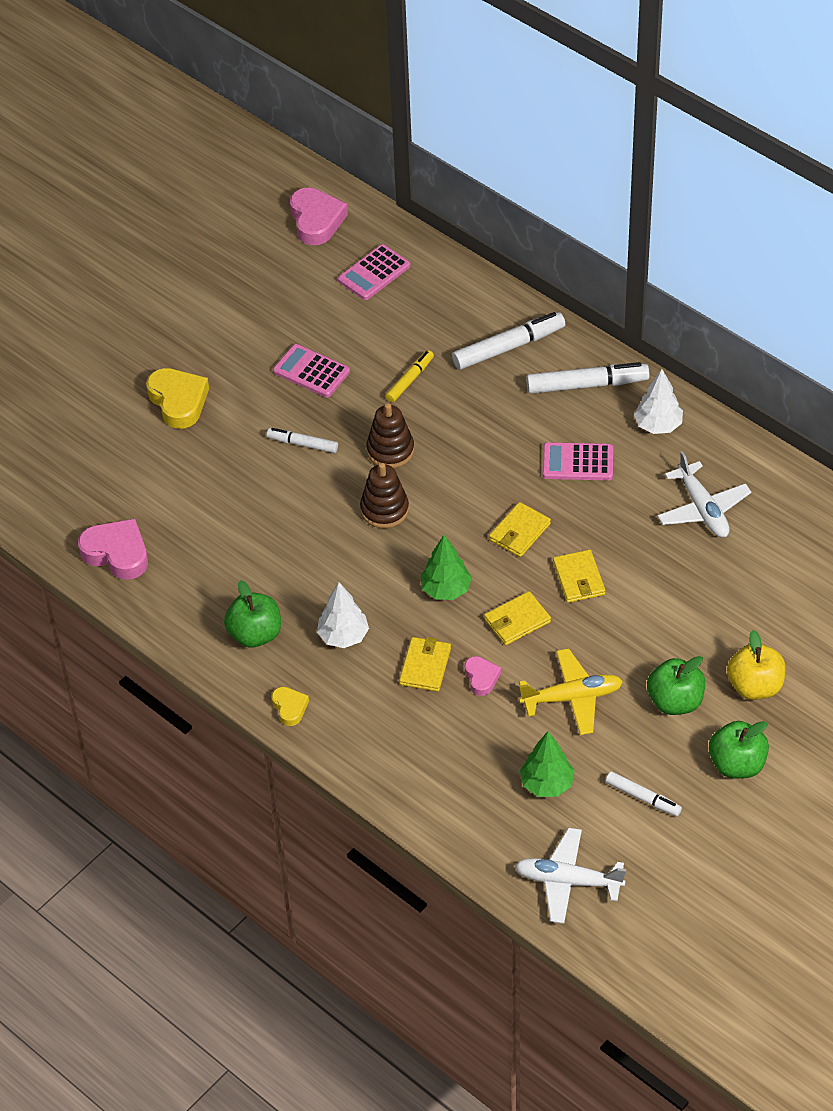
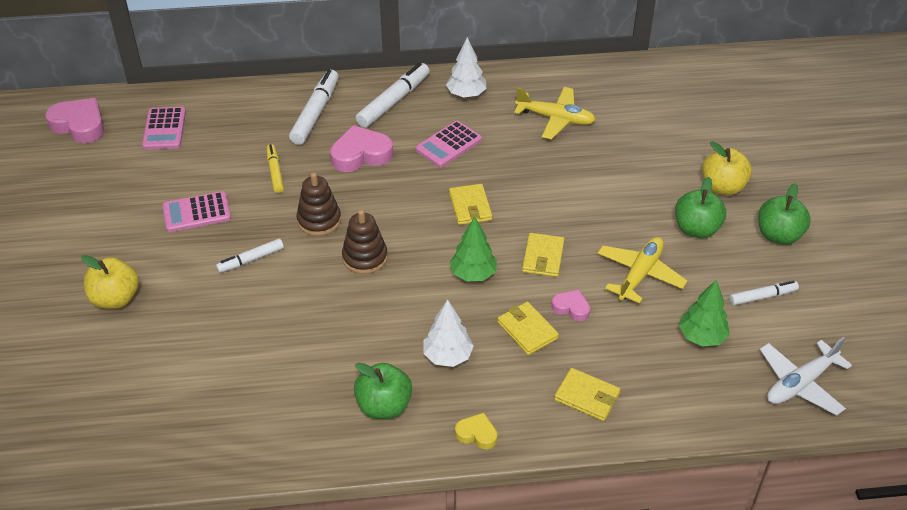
camera: 50 degrees left, 5 degrees down
(117, 553) = (200, 437): pink heart -> pink heart (361, 154)
(178, 401) = (116, 298): yellow heart -> yellow apple
(578, 578) = (543, 206): yellow wallet -> yellow wallet (587, 396)
(703, 509) = (555, 118): white plane -> yellow plane

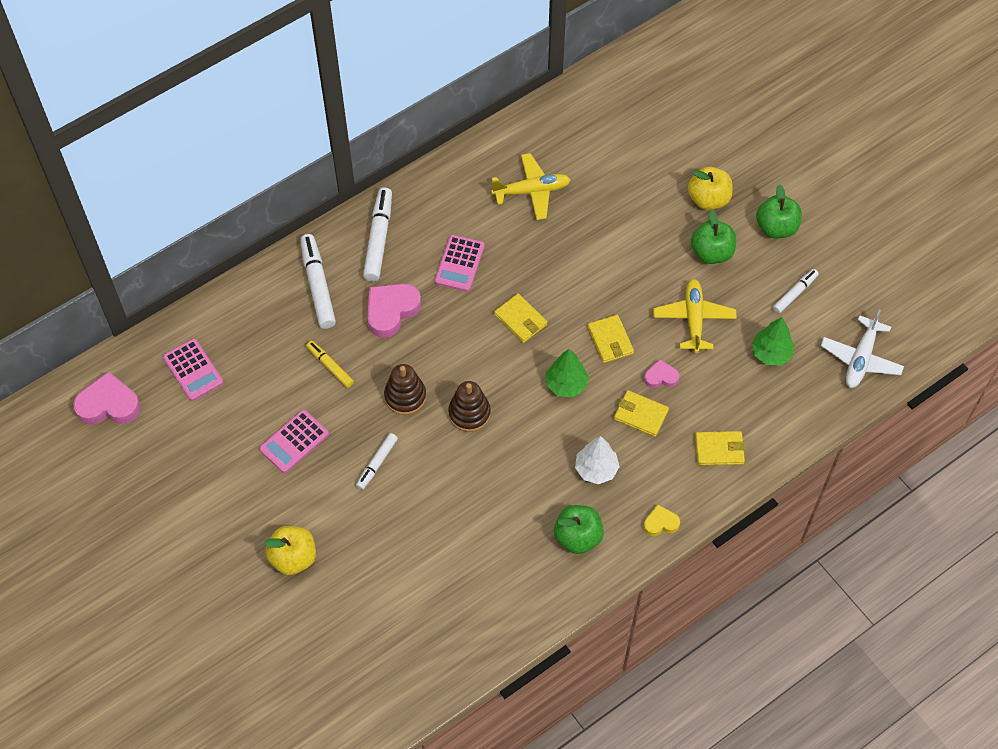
camera: 30 degrees left, 15 degrees up
(466, 94) = (437, 200): white tree -> none

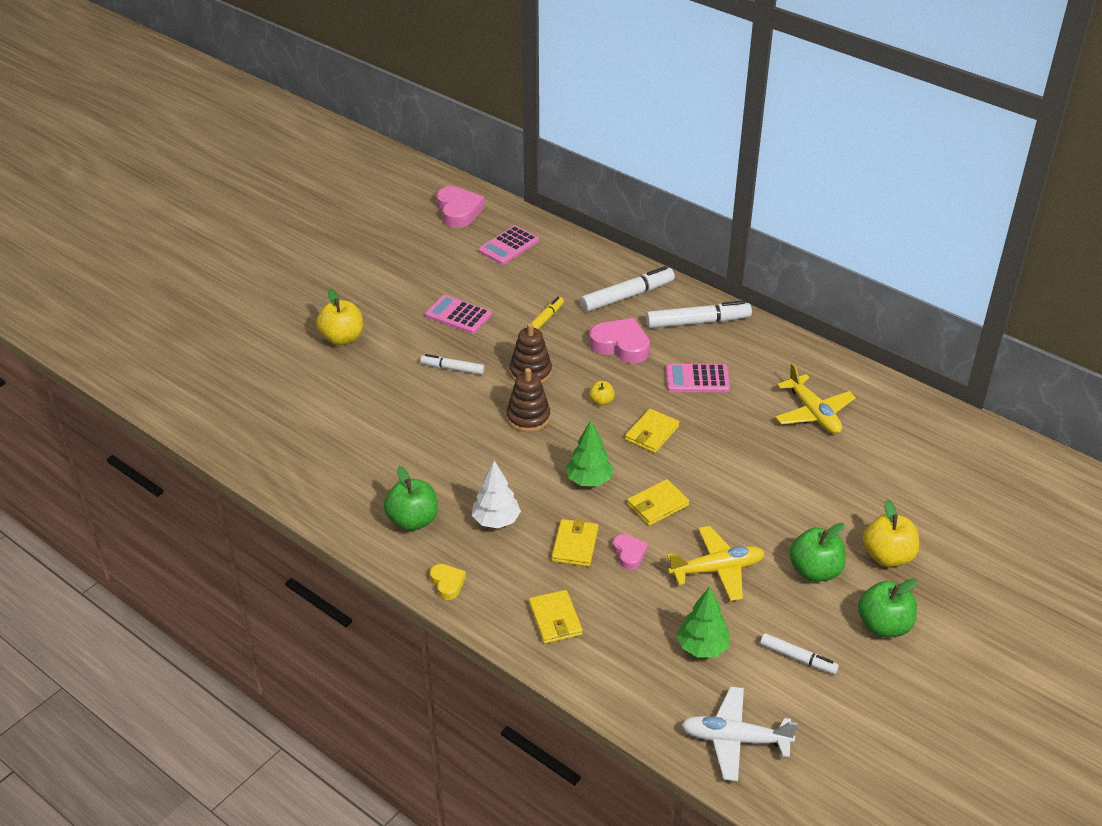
camera: 75 degrees right, 20 degrees down
(465, 348) = (601, 401): none -> yellow apple

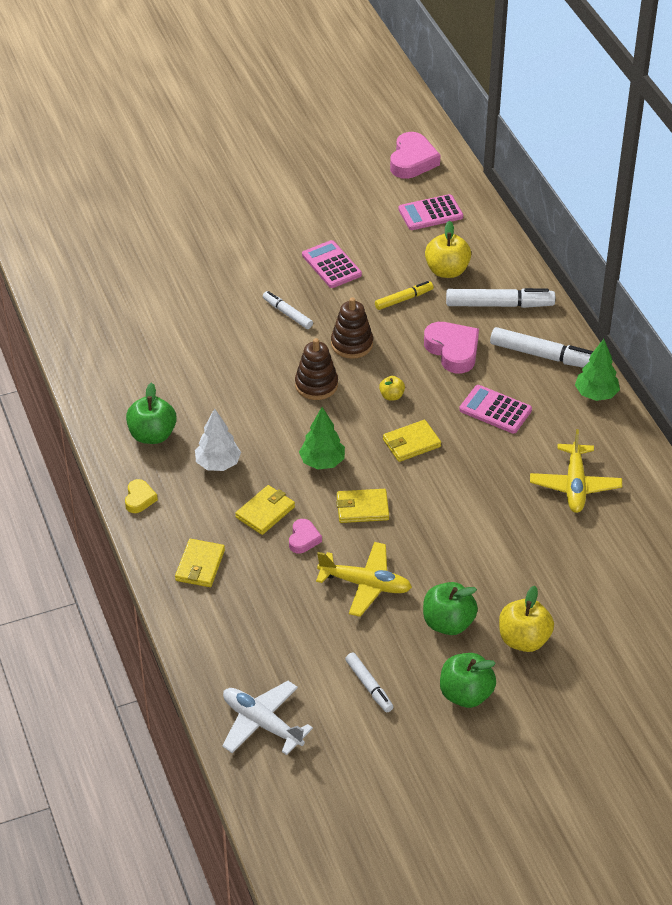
camera: 30 degrees right, 5 degrees up
(342, 338) = (216, 248): yellow apple -> yellow apple (447, 271)
(702, 647) = (298, 641): green tree -> green tree (596, 394)

